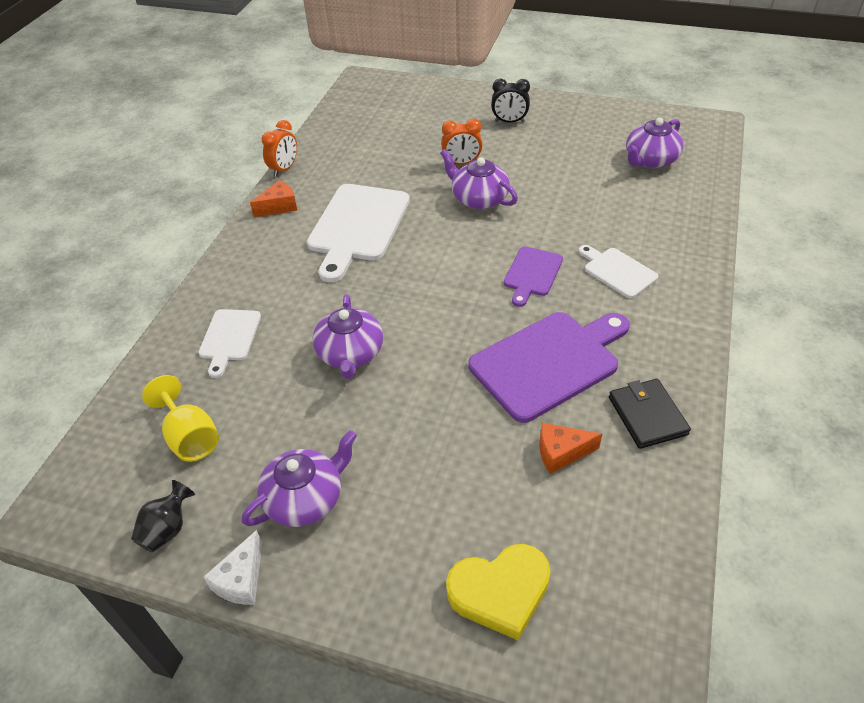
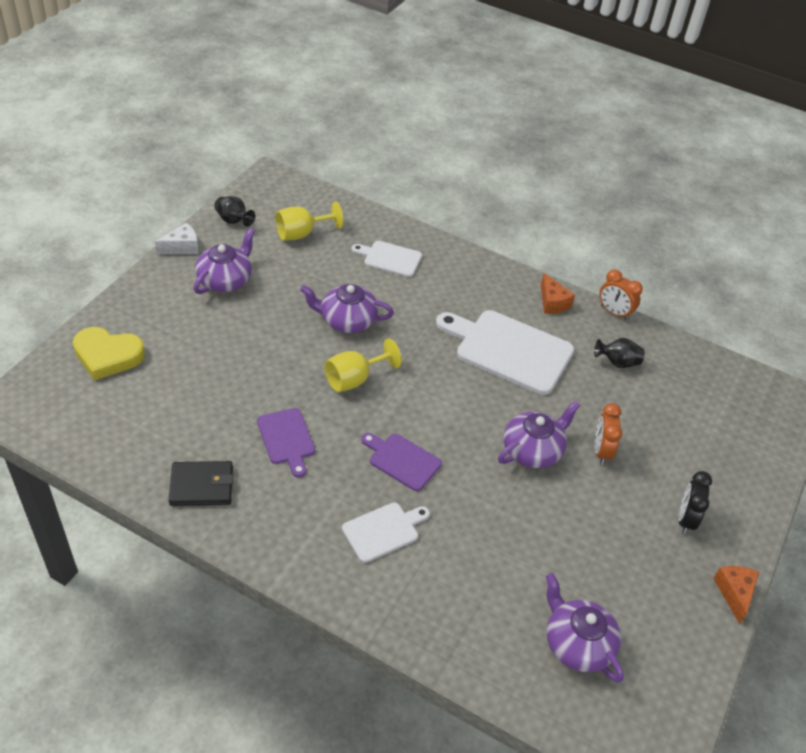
camera: 95 degrees right, 0 degrees up
(241, 580) = (182, 247): white cheese -> white cheese turned 120 degrees clockwise
(305, 498) = (225, 280): purple teapot -> purple teapot turned 120 degrees counterclockwise
(352, 162) = (617, 363): none -> black vase
(441, 328) = (354, 379): none -> yellow goblet
(500, 592) = (108, 356): yellow heart -> yellow heart turned 75 degrees counterclockwise
(549, 362) = (287, 439): purple cutting board -> purple cutting board, size x0.54
(561, 453) = (194, 418): orange cheese -> orange cheese (734, 593)

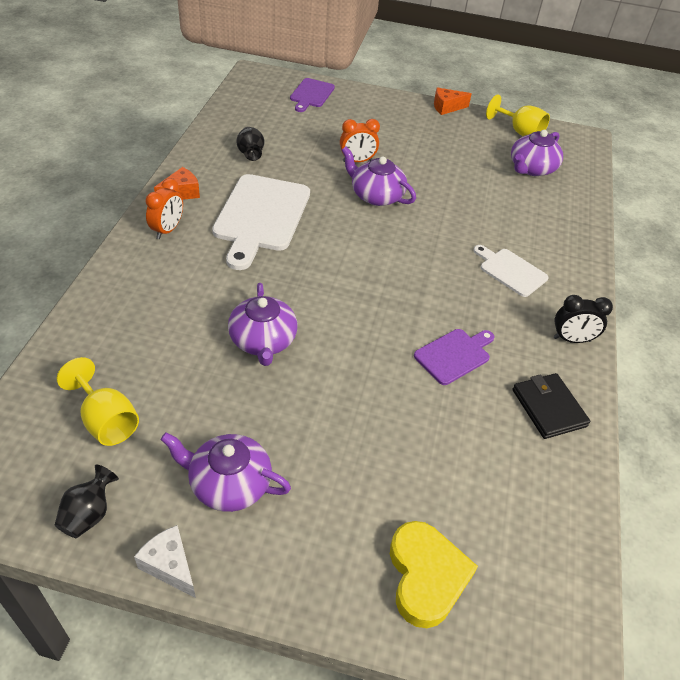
camera: 105 degrees left, 0 degrees up
(354, 379) = (350, 318): yellow goblet -> yellow goblet (519, 132)
(390, 258) = (140, 321): white cutting board -> none
(402, 460) = (432, 270): purple cutting board -> purple cutting board (311, 94)
(614, 313) = (183, 156): orange clock -> orange clock (167, 230)
(685, 519) = (399, 124): black clock -> black clock (572, 339)

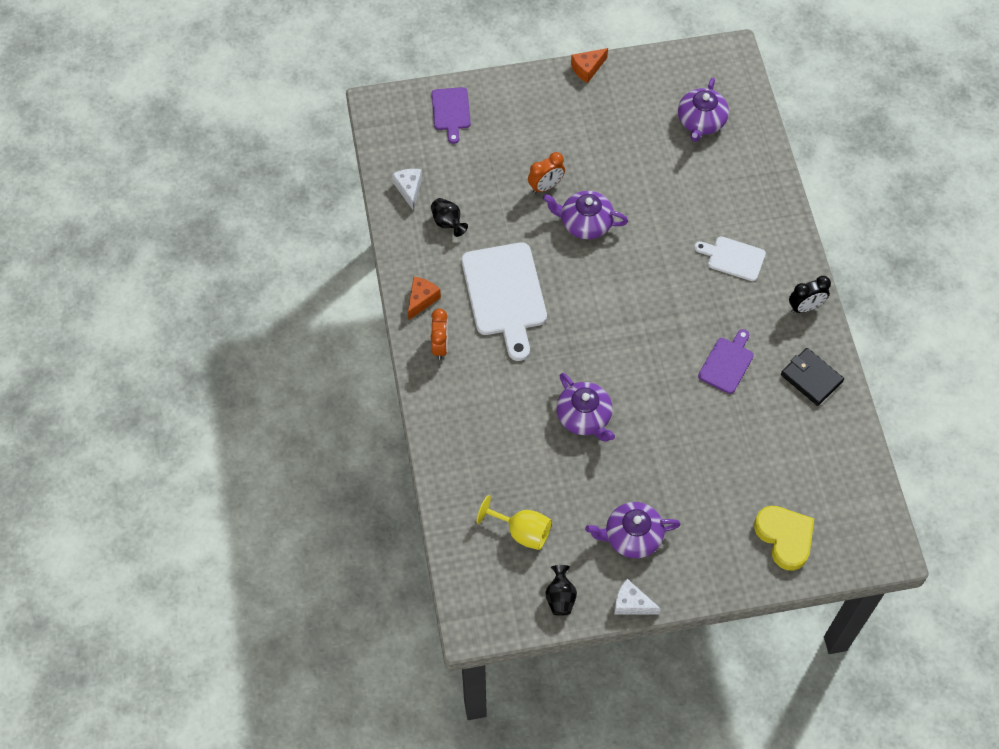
camera: 20 degrees left, 15 degrees up
(236, 124) = (409, 189): none -> white cheese
(519, 132) = (670, 73): yellow goblet -> none

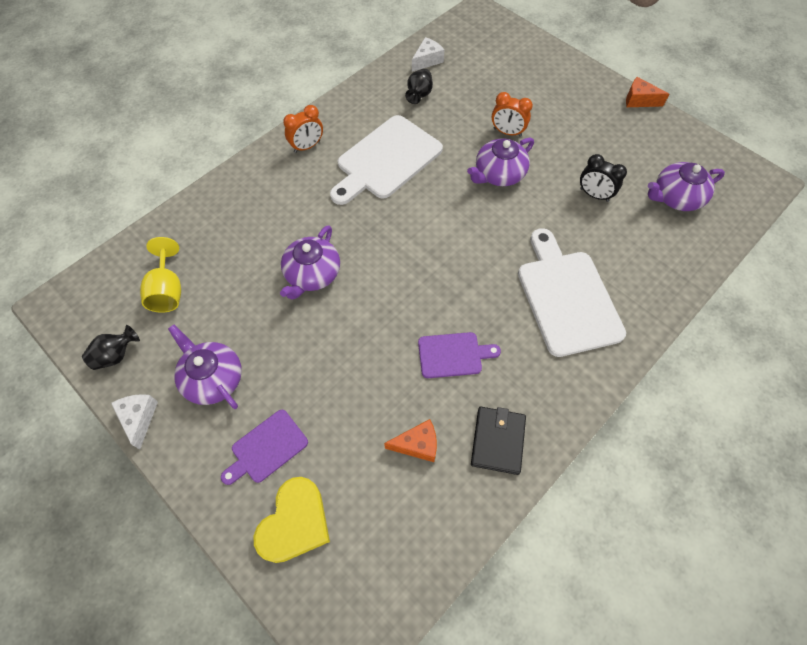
camera: 55 degrees right, 0 degrees up
(421, 300) = (339, 115): orange cheese -> orange cheese (417, 444)
(451, 111) = (515, 48): purple cutting board -> purple cutting board (266, 448)
(585, 223) = (498, 174): purple teapot -> purple teapot turned 105 degrees counterclockwise
(733, 258) = (566, 297): white cutting board -> white cutting board, size x1.85
(805, 307) = (571, 389): black clock -> black clock (594, 195)

